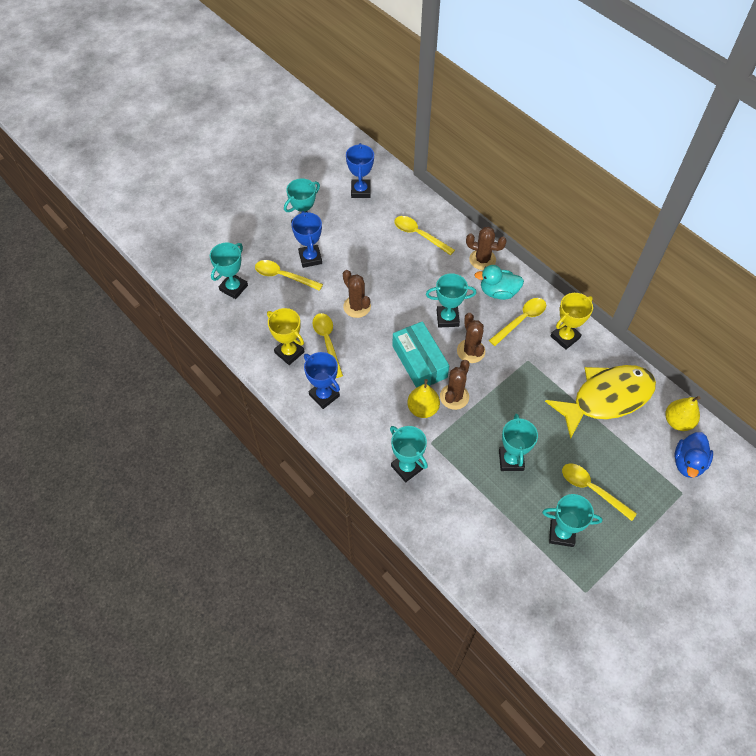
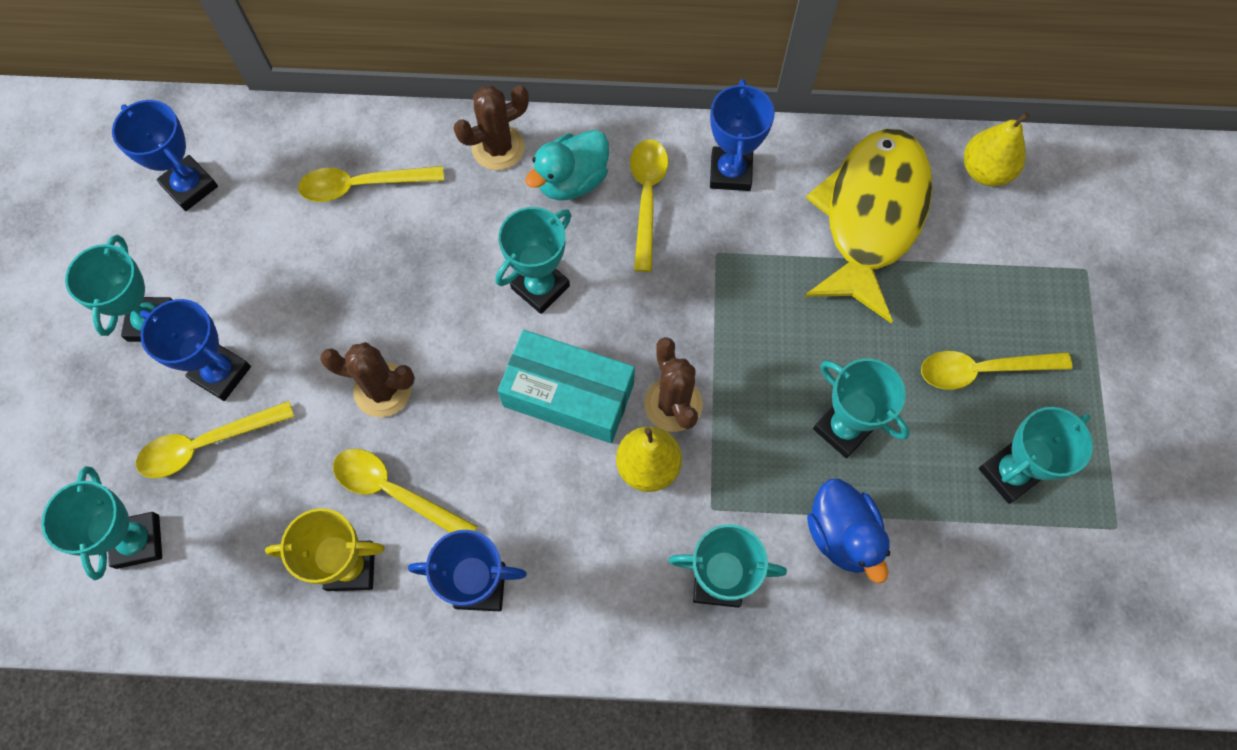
camera: 45 degrees left, 10 degrees up
(471, 351) = (625, 310): brown cactus -> none
(565, 337) = (730, 172): yellow trophy -> blue trophy
(688, 463) = (1052, 219): blue duck -> blue duck (842, 535)

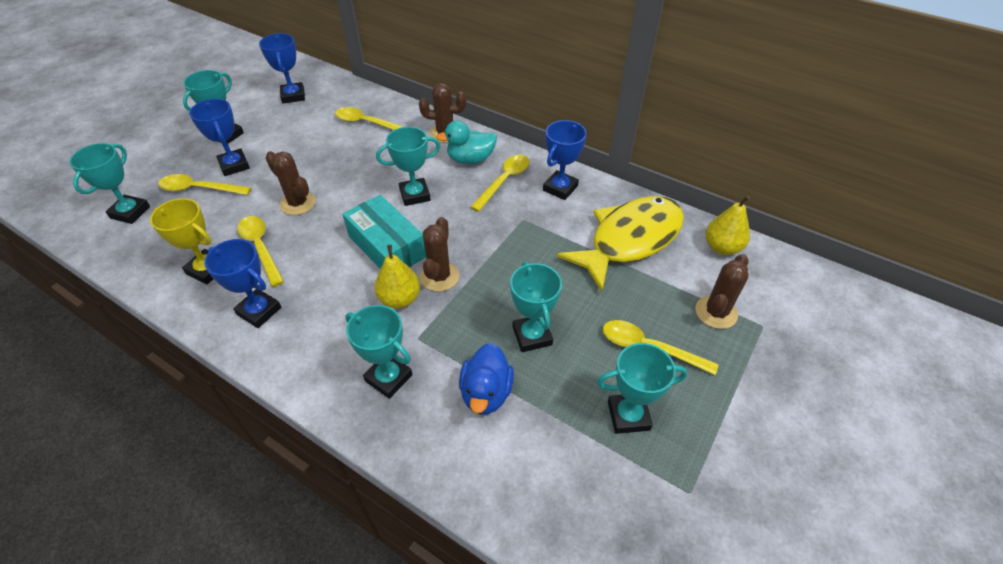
camera: 30 degrees right, 20 degrees down
(1028, 277) = (716, 312): none -> brown cactus

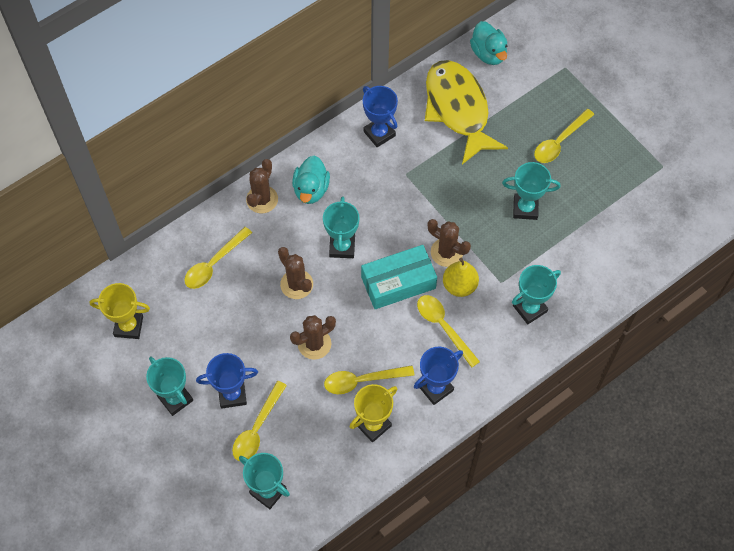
camera: 70 degrees left, 15 degrees up
(293, 96) = (128, 326): blue trophy -> yellow trophy
(486, 393) = (562, 251): blue duck -> none
(504, 181) = (352, 172): yellow spoon -> yellow spoon (443, 327)
(628, 416) = (605, 176): turquoise trophy -> none
(716, 312) = (545, 88): brown cactus -> brown cactus (296, 284)
(722, 247) = (488, 53): yellow pear -> turquoise duck

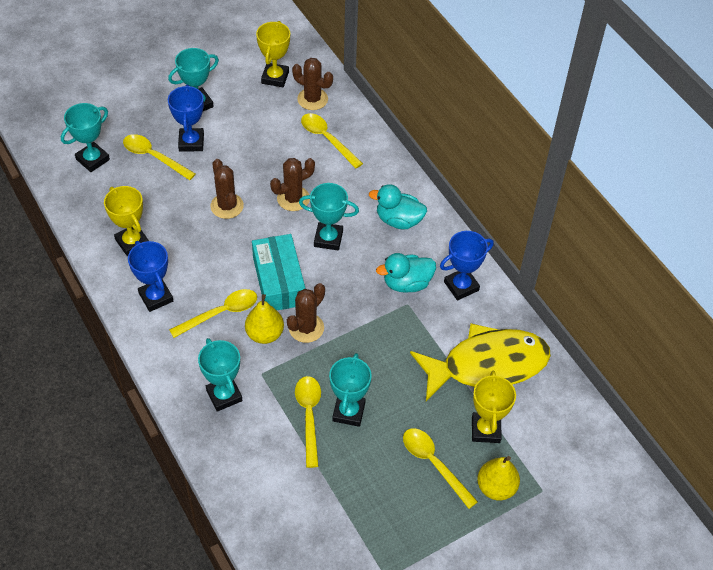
camera: 95 degrees right, 10 degrees down
(262, 199) = (392, 180): brown cactus -> brown cactus (312, 99)
(362, 380) = (179, 239): yellow spoon -> yellow spoon (309, 416)
(488, 53) = (565, 408): turquoise duck -> turquoise duck (407, 283)
(520, 107) = (485, 430): none -> yellow trophy
(570, 98) = (496, 487): none -> yellow pear

